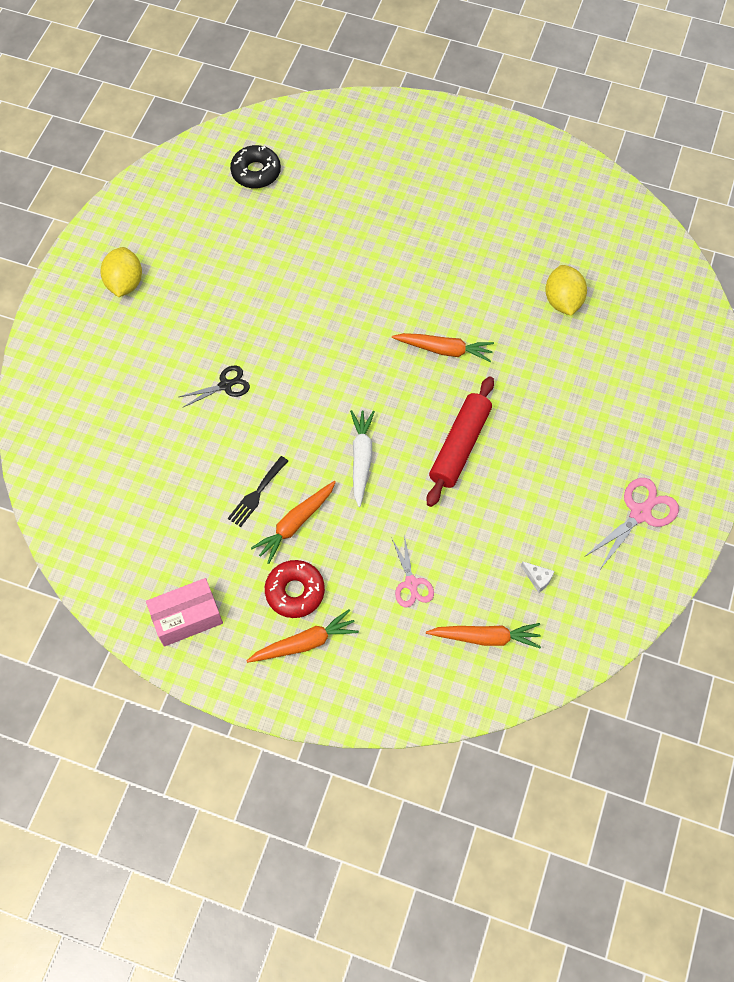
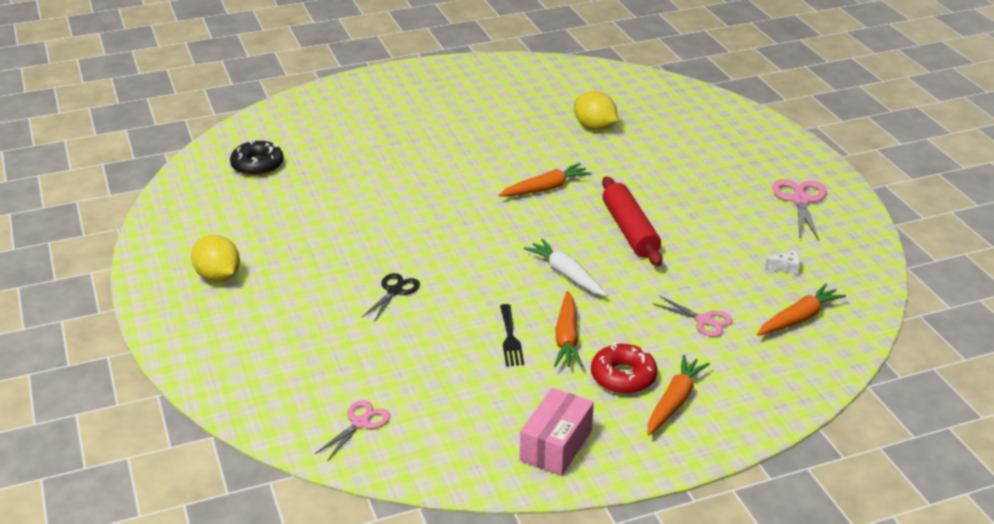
camera: 40 degrees left, 30 degrees down
(88, 498) = (360, 423): none -> pink scissors

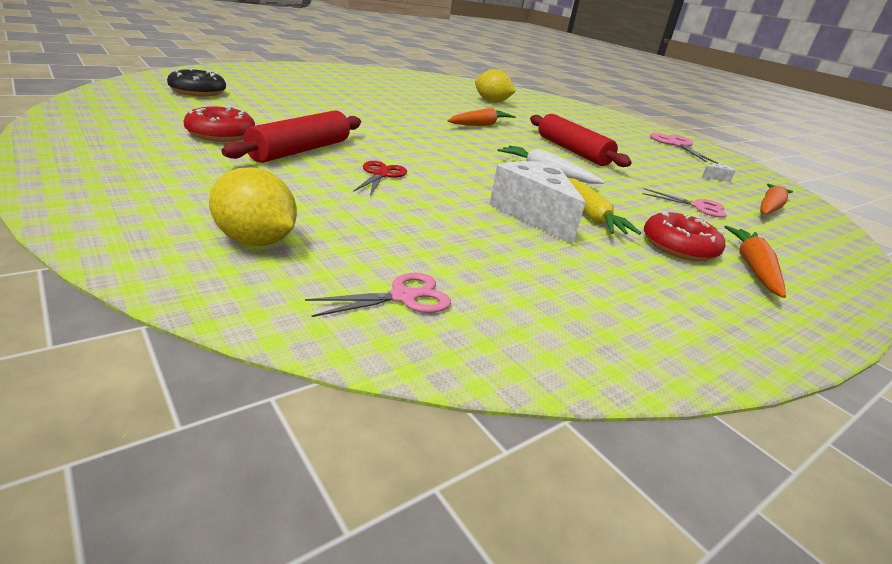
camera: 20 degrees left, 5 degrees down
(218, 276) = (154, 154): yellow lemon -> yellow lemon (255, 241)
(271, 242) = (221, 134): none -> red donut
(334, 260) = (300, 150): none -> red rolling pin
(360, 423) = (403, 297): pink scissors -> pink scissors turned 45 degrees clockwise
(395, 291) = (381, 175): black scissors -> red scissors
(510, 338) = (534, 214): black fork -> white cheese
(556, 445) = (682, 316): pink box -> none
(567, 338) = (590, 215): orange carrot -> yellow carrot

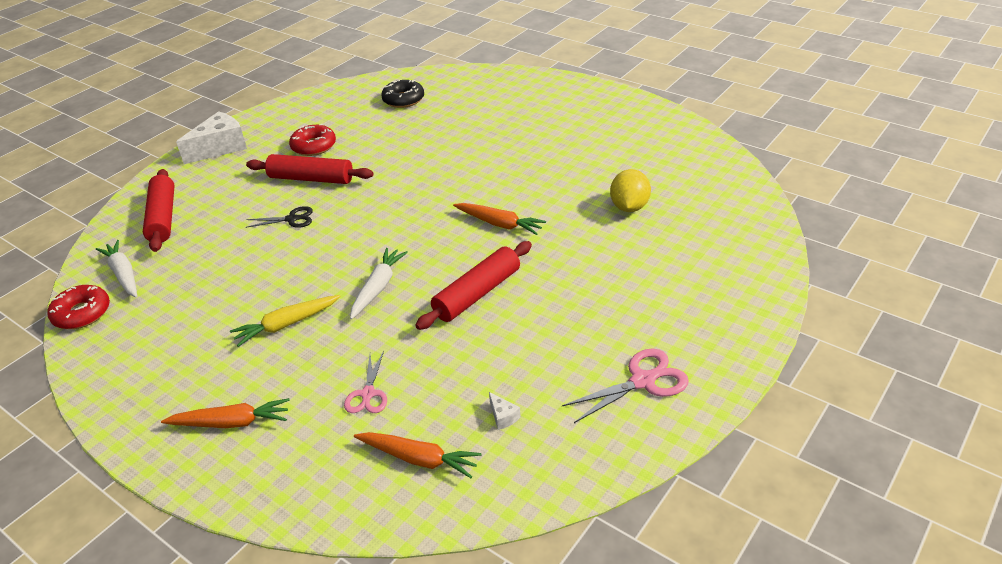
camera: 80 degrees right, 10 degrees up
(255, 241) = (163, 218): yellow lemon -> red rolling pin
(381, 175) = (292, 219): red scissors -> black scissors
(403, 297) = (123, 274): pink scissors -> white carrot
(534, 214) = (267, 296): white cheese -> white cheese (220, 148)
(679, 247) = (250, 378): red donut -> red donut (82, 313)

